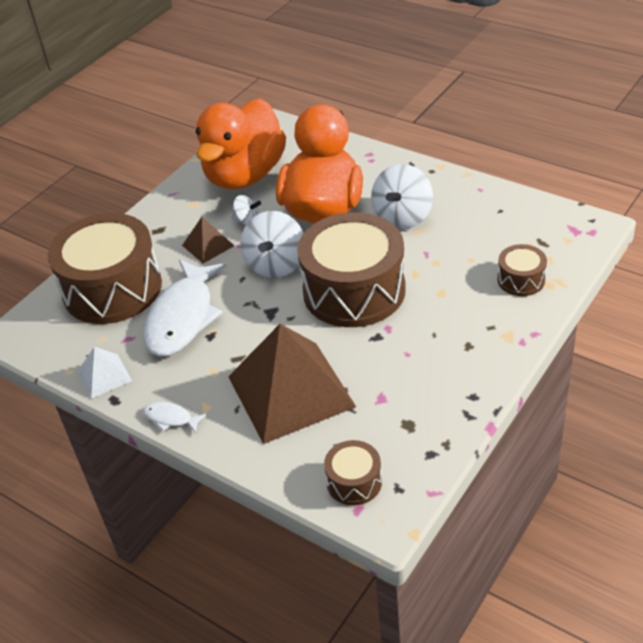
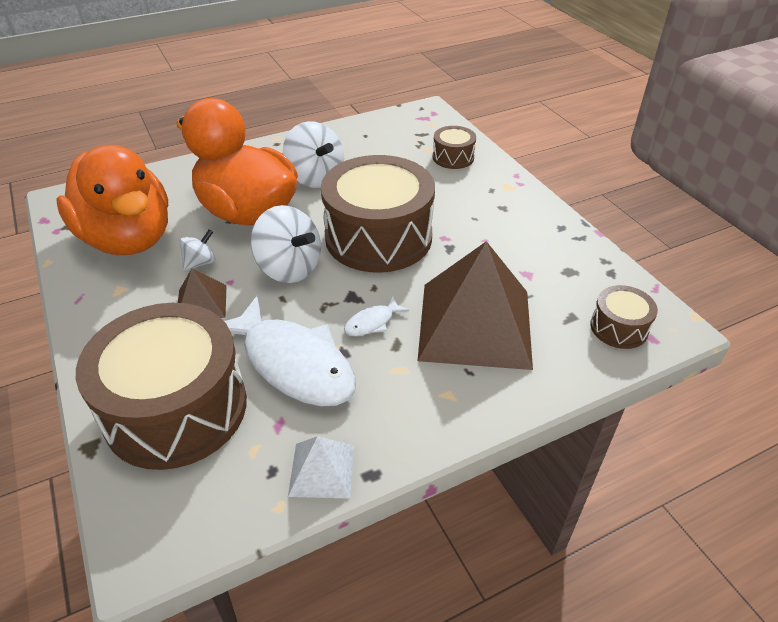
camera: 65 degrees left, 0 degrees up
(171, 418) = (443, 430): white fish -> white fish (372, 322)

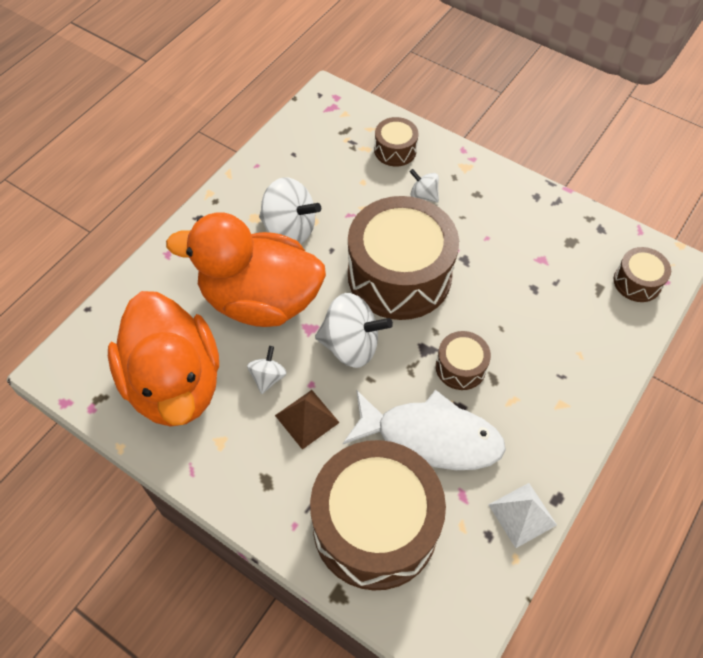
camera: 30 degrees left, 15 degrees up
(128, 239) = (175, 384): orange duck -> orange duck turned 45 degrees clockwise
(372, 322) = (460, 367): white fish -> brown drum
(451, 193) = (423, 195): none -> white spinning top
(475, 324) = (537, 329): brown pyramid -> none

